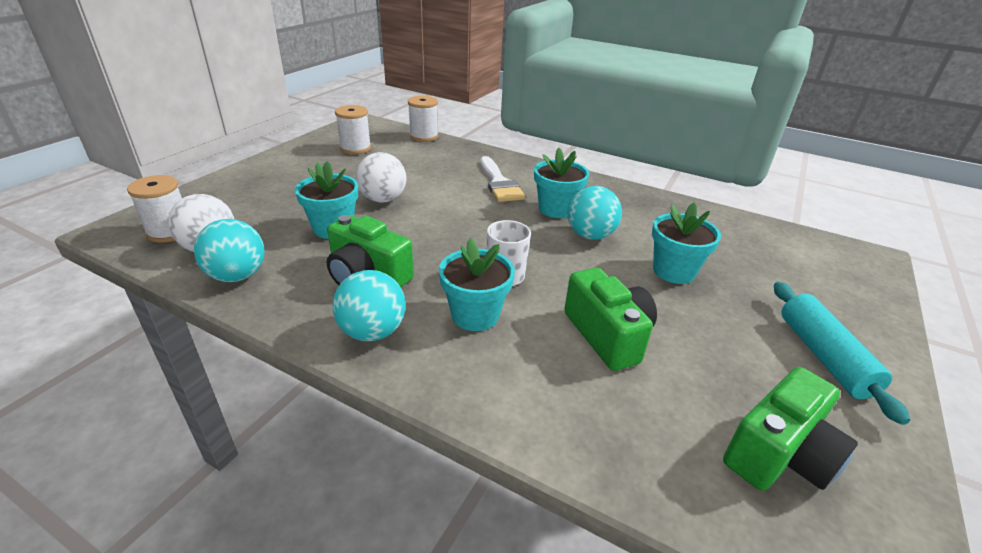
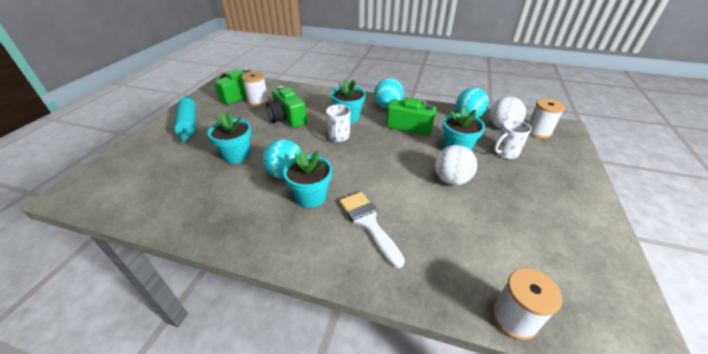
camera: 170 degrees right, 5 degrees up
(273, 214) = (505, 153): none -> white mug
(355, 148) = (557, 255): white spool -> white spool (258, 101)

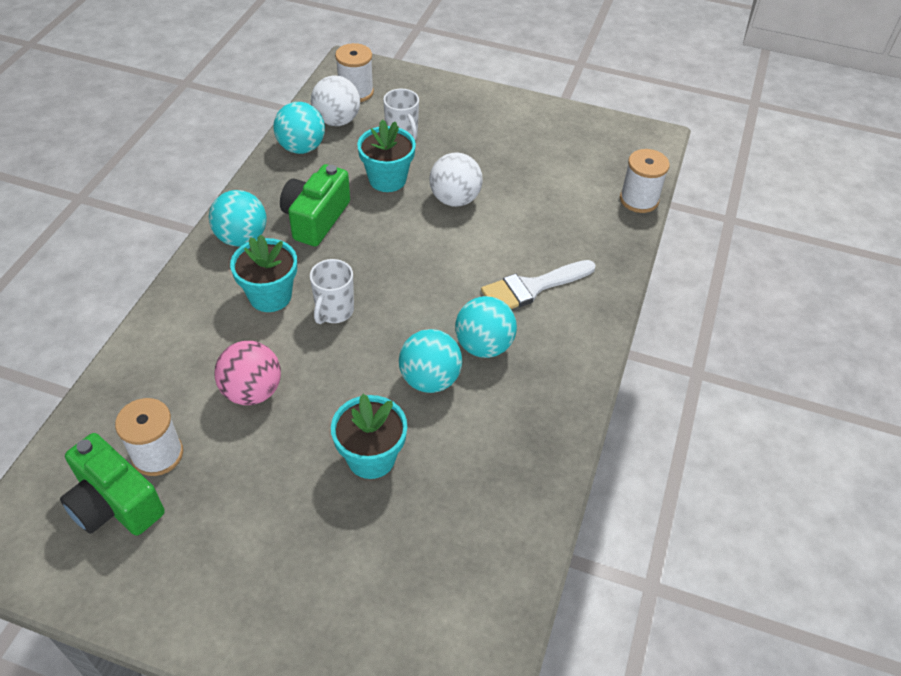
camera: 90 degrees left, 10 degrees up
(188, 124) = (236, 579): turquoise rolling pin -> none
(287, 118) = (252, 391): green camera -> pink ball
(311, 197) = (484, 346): turquoise flower pot -> turquoise ball
(339, 137) = (334, 311): white mug -> white mug turned 105 degrees clockwise

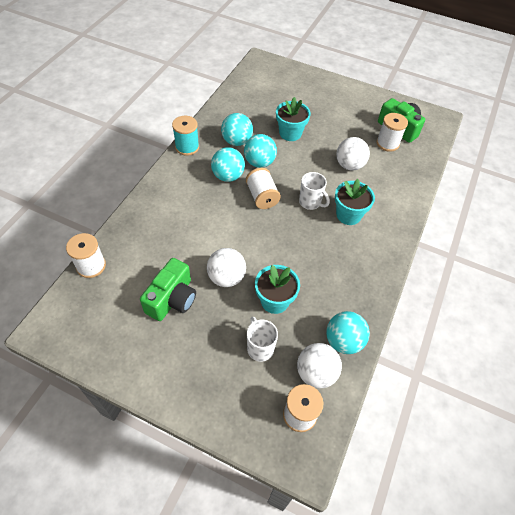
camera: 175 degrees left, 5 degrees up
(242, 238) = (374, 257): turquoise ball -> turquoise ball (237, 141)
(252, 391) = (349, 165): pink ball -> white ball
(316, 219) = (326, 269): green camera -> green camera (172, 299)
(334, 311) = (310, 202): white mug -> white mug turned 105 degrees clockwise
(418, 314) = (262, 197): none -> white spool
(532, 288) = (191, 206): white brush -> none
(576, 399) = (187, 147): none -> turquoise spool

